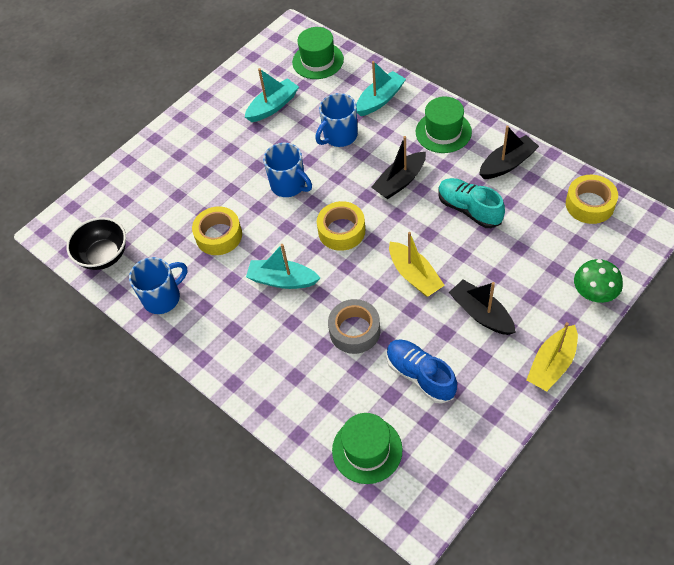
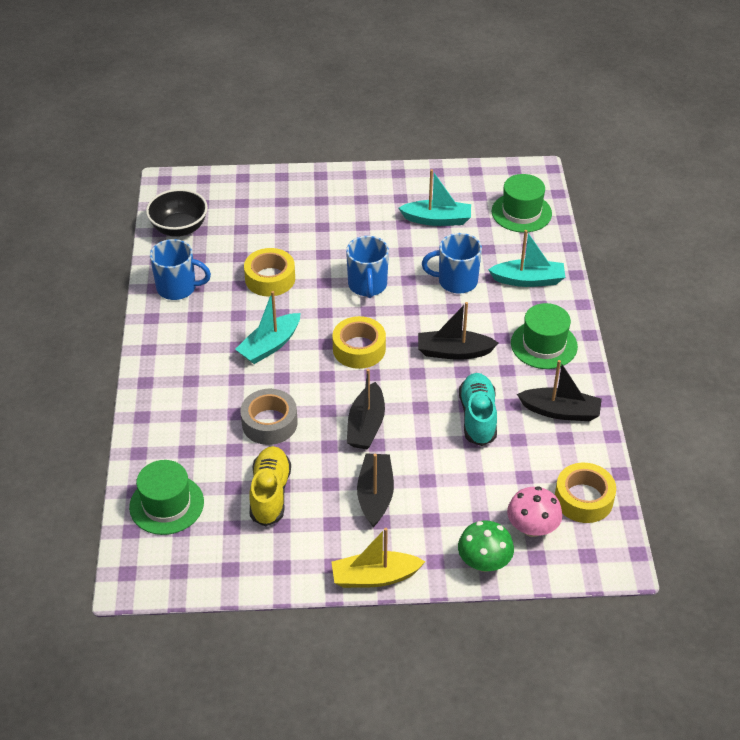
camera: 40 degrees right, 10 degrees down
(282, 280) = (270, 346): turquoise boat -> turquoise boat turned 105 degrees counterclockwise
(414, 275) = (366, 425): yellow boat -> black boat
(420, 375) = (270, 493): blue shoe -> yellow shoe
(589, 247) = (532, 528): none -> pink mushroom

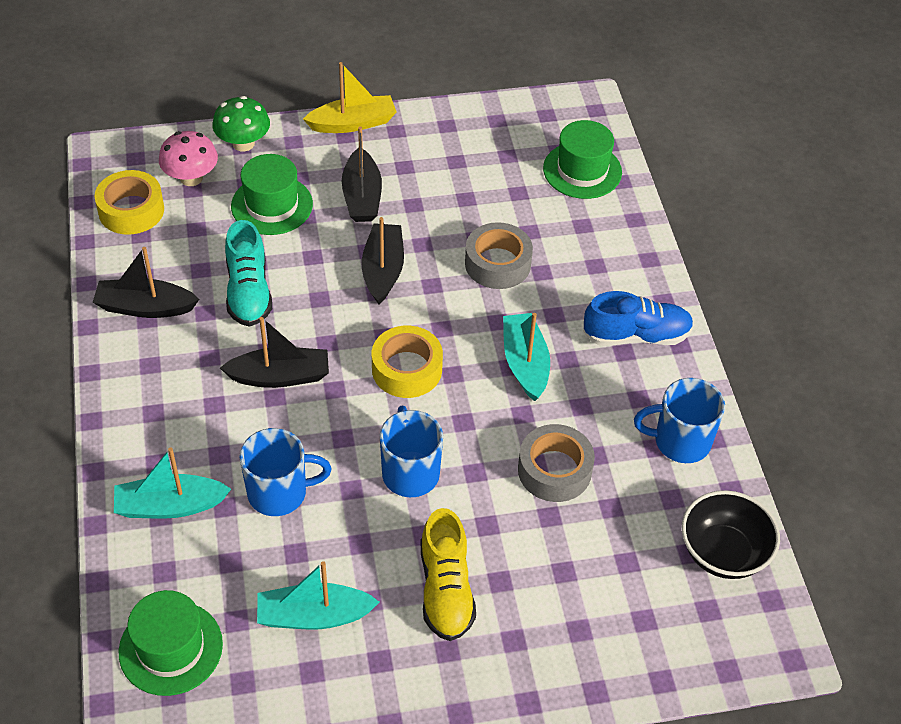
camera: 170 degrees right, 5 degrees up
(178, 358) = (636, 335): none -> blue shoe
(270, 279) = (554, 470): yellow tape -> grey tape
(270, 346) = (525, 363): turquoise boat -> turquoise boat turned 45 degrees counterclockwise
(270, 493) = (476, 189): yellow shoe -> yellow shoe (445, 589)
(544, 345) = (157, 398): green hat -> green hat (272, 205)

